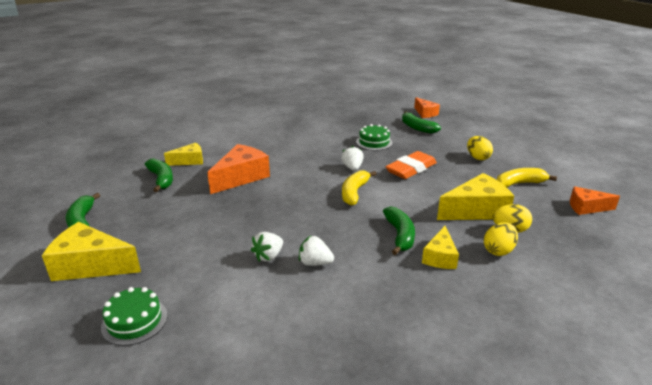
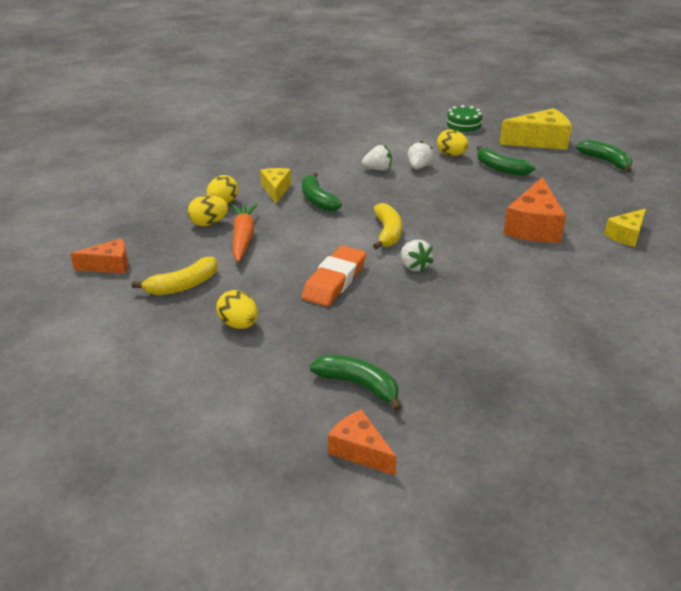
camera: 160 degrees right, 5 degrees up
(161, 179) = (613, 207): green banana -> green banana (500, 169)
(215, 267) = (451, 155): none -> yellow egg
(374, 142) = (416, 324): green cake -> none
(476, 210) = (243, 238): yellow cheese -> orange carrot

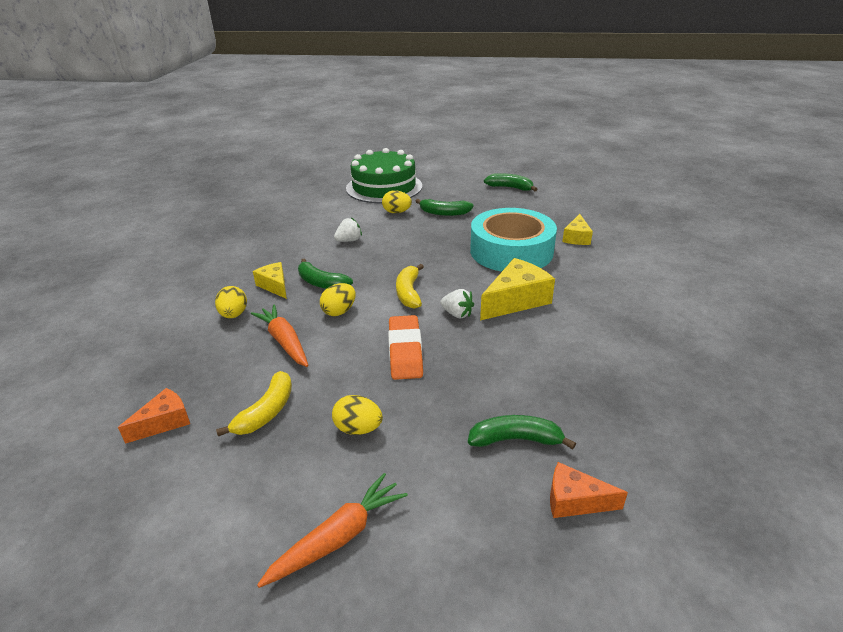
camera: 30 degrees left, 0 degrees up
(156, 390) = (339, 537): none -> orange carrot
(209, 223) = (236, 339): yellow egg -> yellow egg (339, 311)
(387, 233) = (409, 293): yellow banana -> yellow banana turned 150 degrees counterclockwise
(418, 167) = (380, 229): white strawberry -> none
(463, 126) = (384, 187): green cake -> green cake, size x2.12
(534, 226) = (511, 251): orange cheese -> turquoise tape
(540, 141) = (451, 184): yellow cheese -> yellow cheese (516, 300)

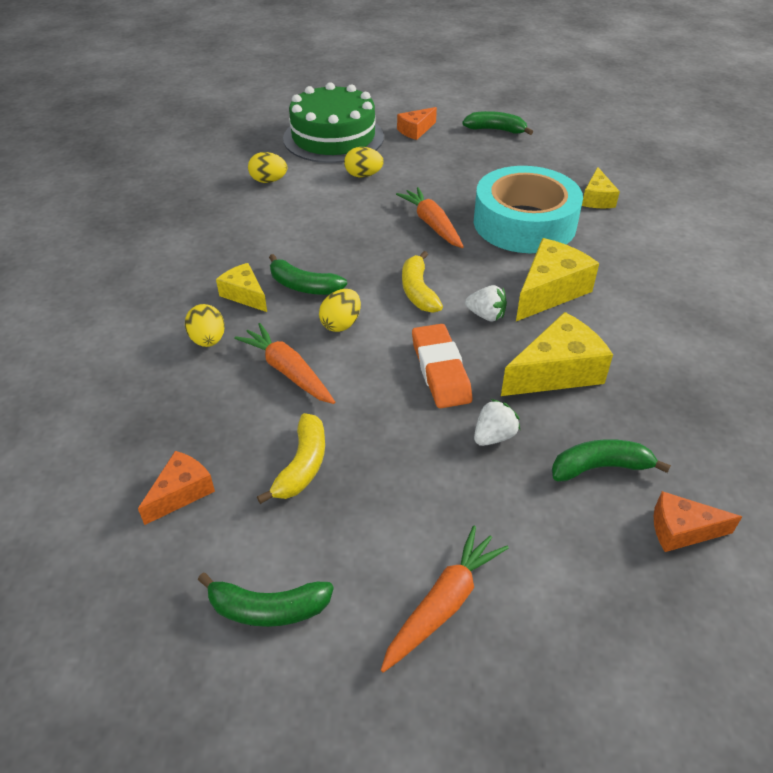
camera: 10 degrees left, 10 degrees up
(349, 240) = (316, 222): white strawberry -> white strawberry (493, 436)
(358, 429) = (419, 474): yellow egg -> yellow egg (268, 181)
(437, 247) = (432, 224): none -> orange carrot
(444, 213) = (424, 173): green banana -> green banana (268, 609)
(448, 185) = (416, 130): none -> orange cheese
(502, 360) = (556, 371): none -> yellow cheese

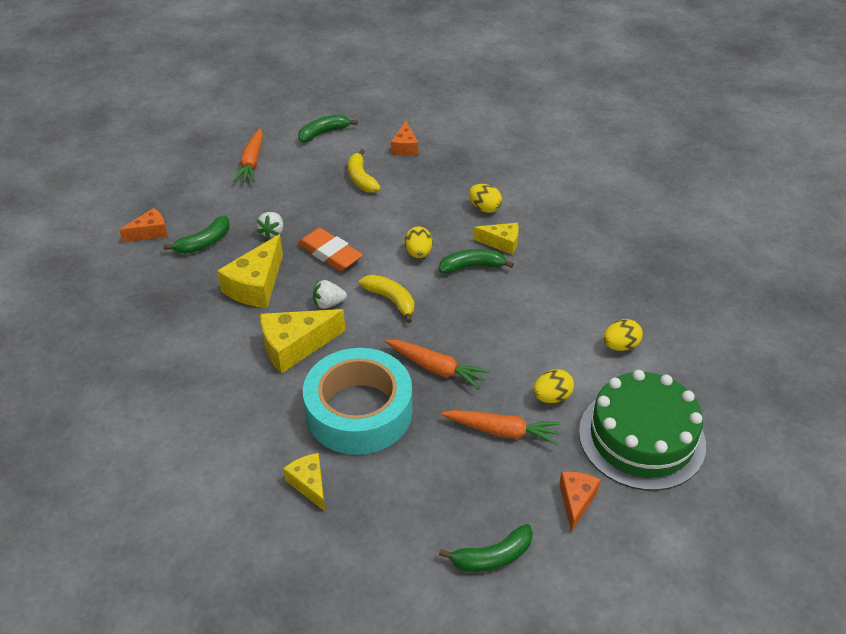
camera: 145 degrees right, 0 degrees up
(287, 371) = (418, 213): orange carrot -> orange carrot (502, 431)
(549, 291) = (295, 346): yellow cheese -> yellow cheese turned 60 degrees clockwise

